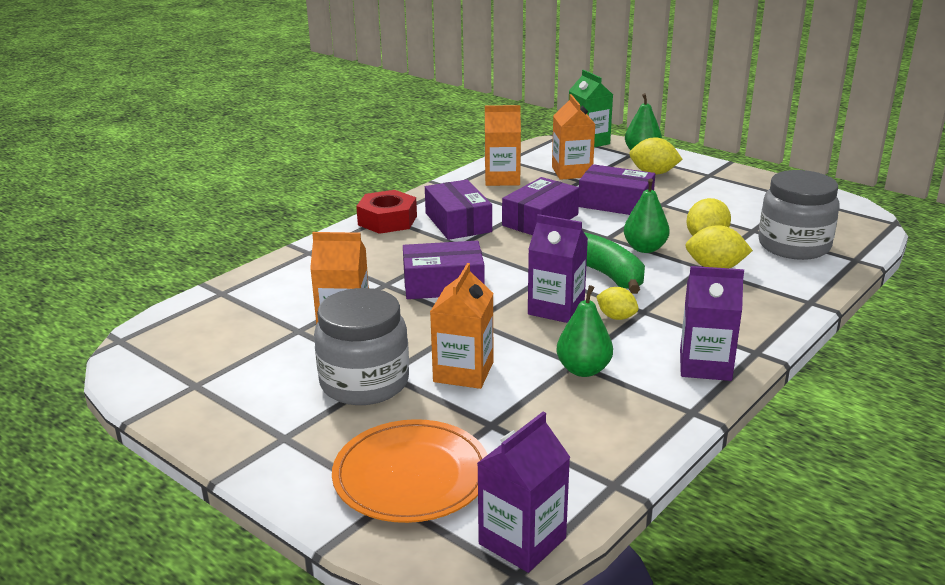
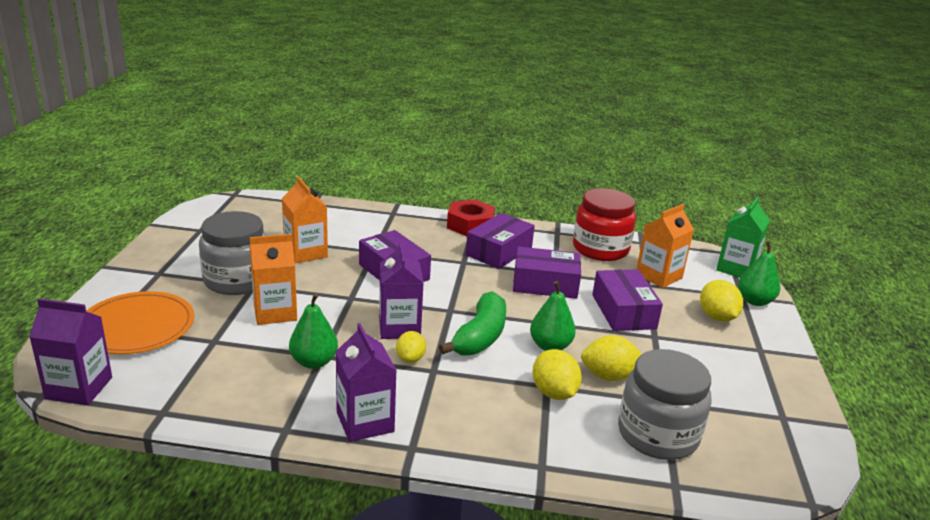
camera: 55 degrees right, 0 degrees up
(502, 179) = (600, 249): orange carton -> red jar

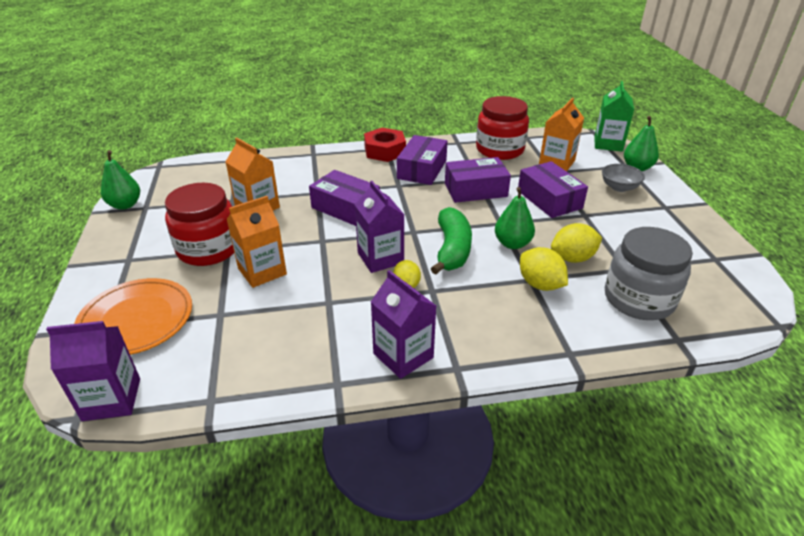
camera: 15 degrees left, 10 degrees up
(237, 280) = (208, 249): grey jar -> red jar
(314, 362) = (325, 310): green pear -> green pear (125, 205)
(717, 317) = (619, 187): yellow lemon -> grey bowl

